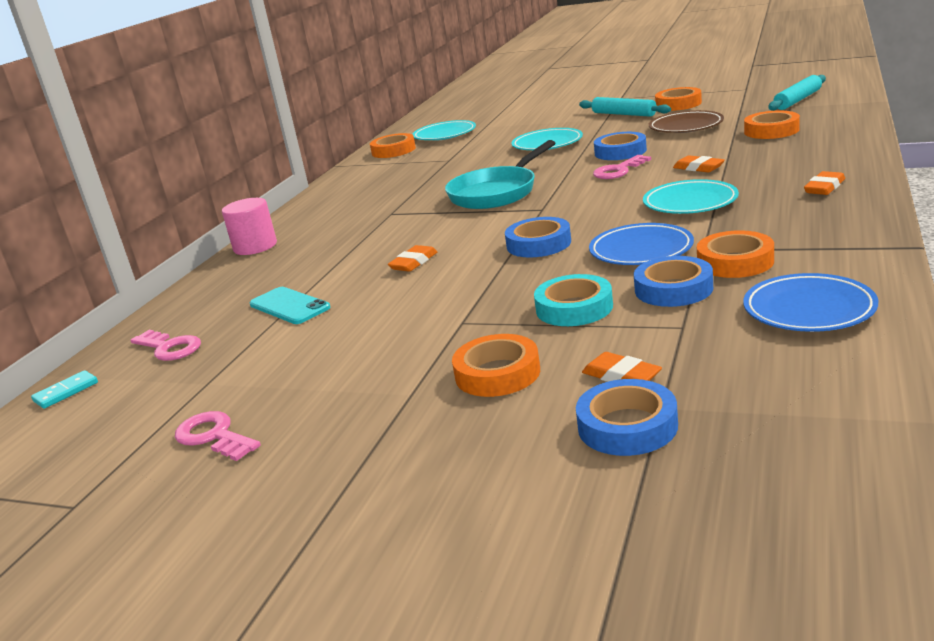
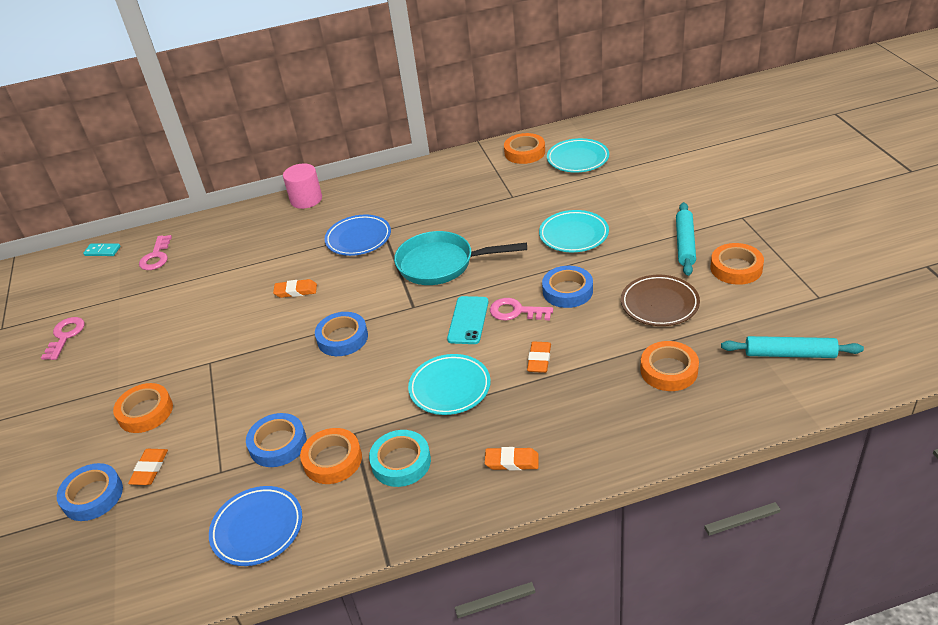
camera: 55 degrees right, 15 degrees up
(289, 306) = (218, 272): turquoise phone -> turquoise phone (468, 320)
(574, 308) = (239, 406): turquoise tape -> turquoise tape (401, 462)
(641, 250) = (342, 399): blue plate -> blue plate (358, 238)

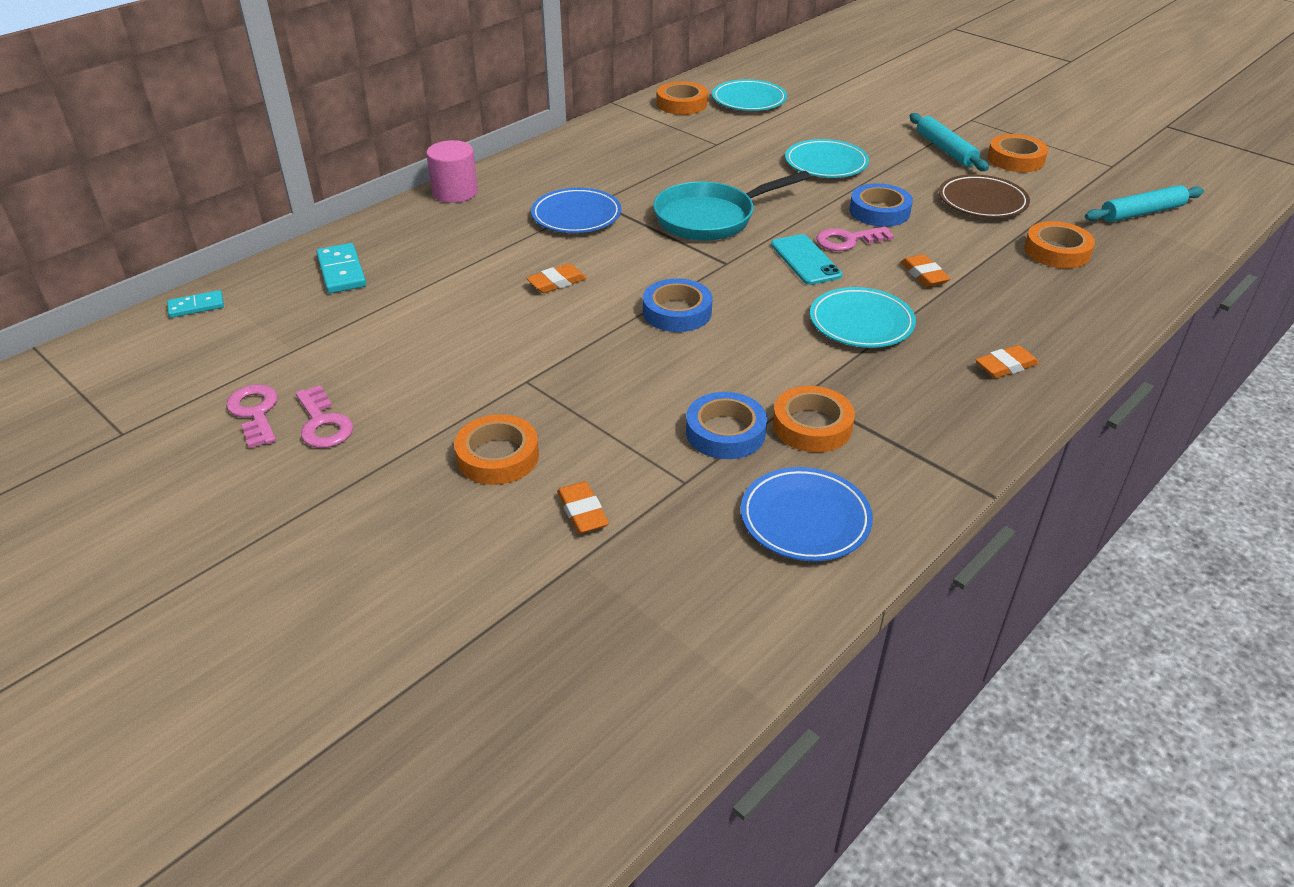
camera: 35 degrees left, 0 degrees up
(93, 496) = (533, 567): blue tape -> none
(156, 256) = (298, 293): pink key -> pink key (323, 423)
(191, 247) = (342, 271): none -> turquoise domino
(401, 462) = (892, 403): turquoise tape -> none

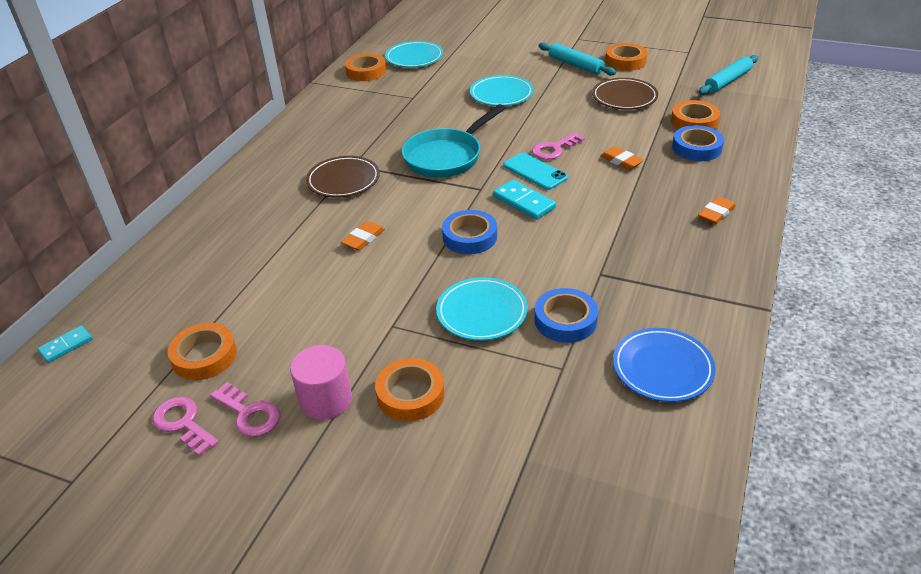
camera: 20 degrees left, 0 degrees up
(342, 271) = (179, 278): turquoise domino -> turquoise domino (524, 202)
(455, 192) = (232, 186): pink cylinder -> pink cylinder (326, 400)
(576, 216) = (343, 181): blue plate -> brown plate
(582, 511) = (504, 417): orange eraser -> none
(812, 426) = (621, 296): orange tape -> orange tape (204, 356)
(861, 323) = (603, 209): turquoise plate -> turquoise plate (482, 313)
(879, 211) = (561, 121): blue tape -> blue tape (696, 148)

